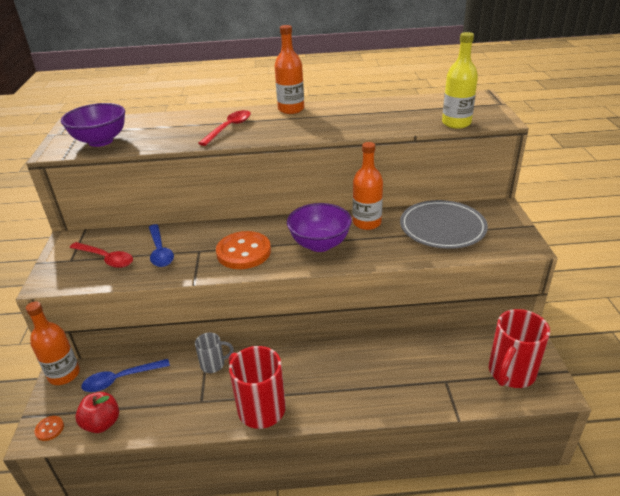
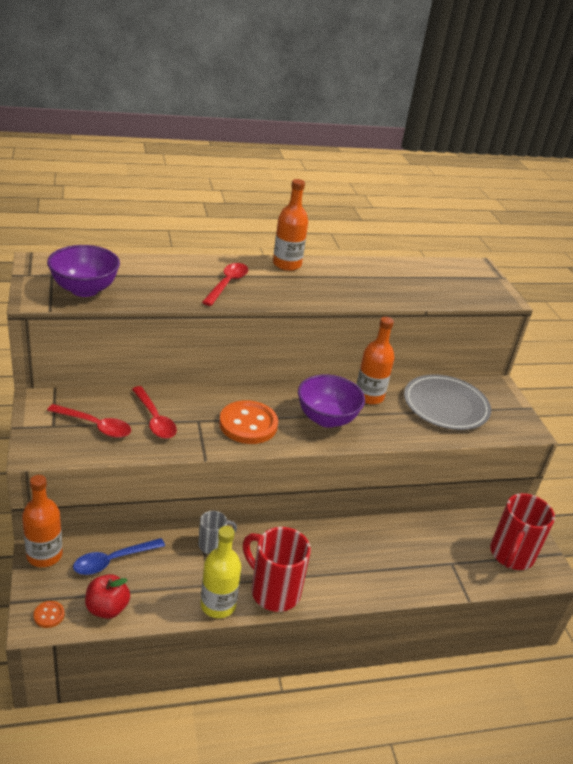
camera: 15 degrees left, 0 degrees up
(160, 251) = (154, 419): blue spoon -> red spoon
(456, 123) = (463, 298): yellow bottle -> yellow bottle (218, 605)

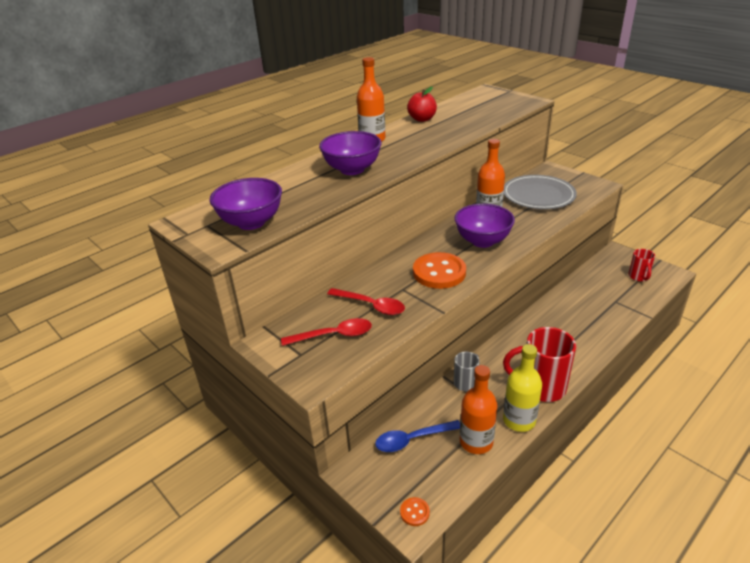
camera: 25 degrees left, 0 degrees up
(44, 555) = (357, 470): orange bottle -> orange bottle (476, 442)
(107, 608) = (450, 476): red apple -> red apple (422, 119)
(113, 561) = (412, 439): blue spoon -> blue spoon turned 45 degrees clockwise
(227, 284) = (352, 169): red spoon -> purple bowl
(511, 555) = (638, 277): red mug -> red mug, size x0.55

